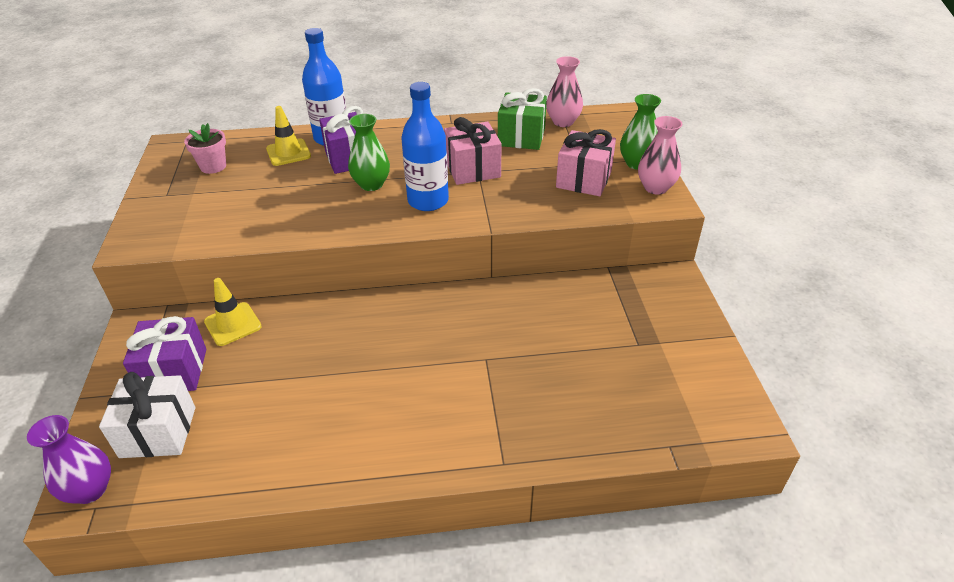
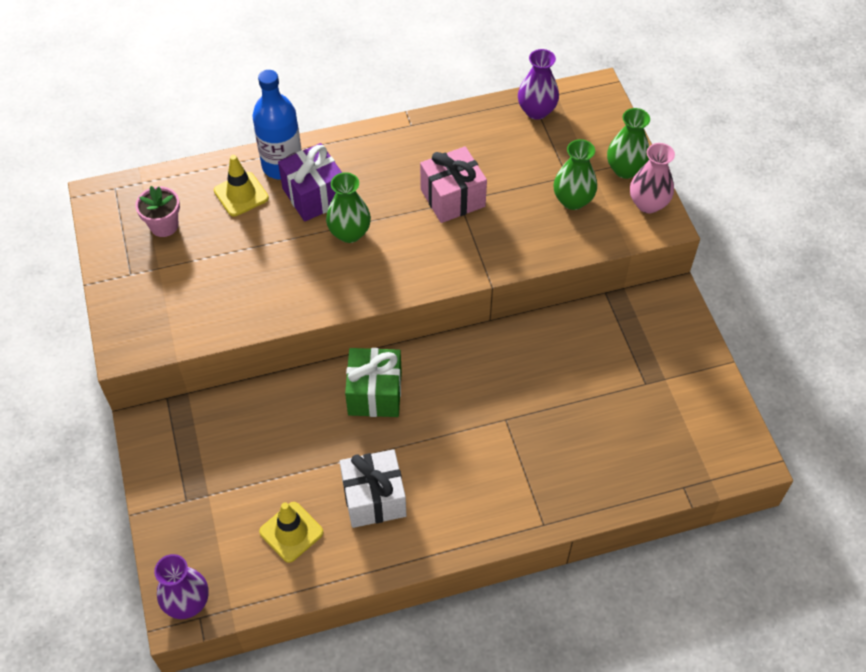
camera: 10 degrees left, 15 degrees up
(158, 432) = (223, 539): white gift -> white gift (374, 498)
(174, 371) = (209, 474): purple gift -> none
(233, 324) = (245, 412): yellow traffic cone -> yellow traffic cone (291, 532)
(428, 201) = (416, 250): blue bottle -> none
(521, 137) = (495, 141): green gift -> green gift (375, 393)
(563, 122) = (536, 111): pink vase -> purple vase
(583, 180) = (573, 200): pink gift -> green vase

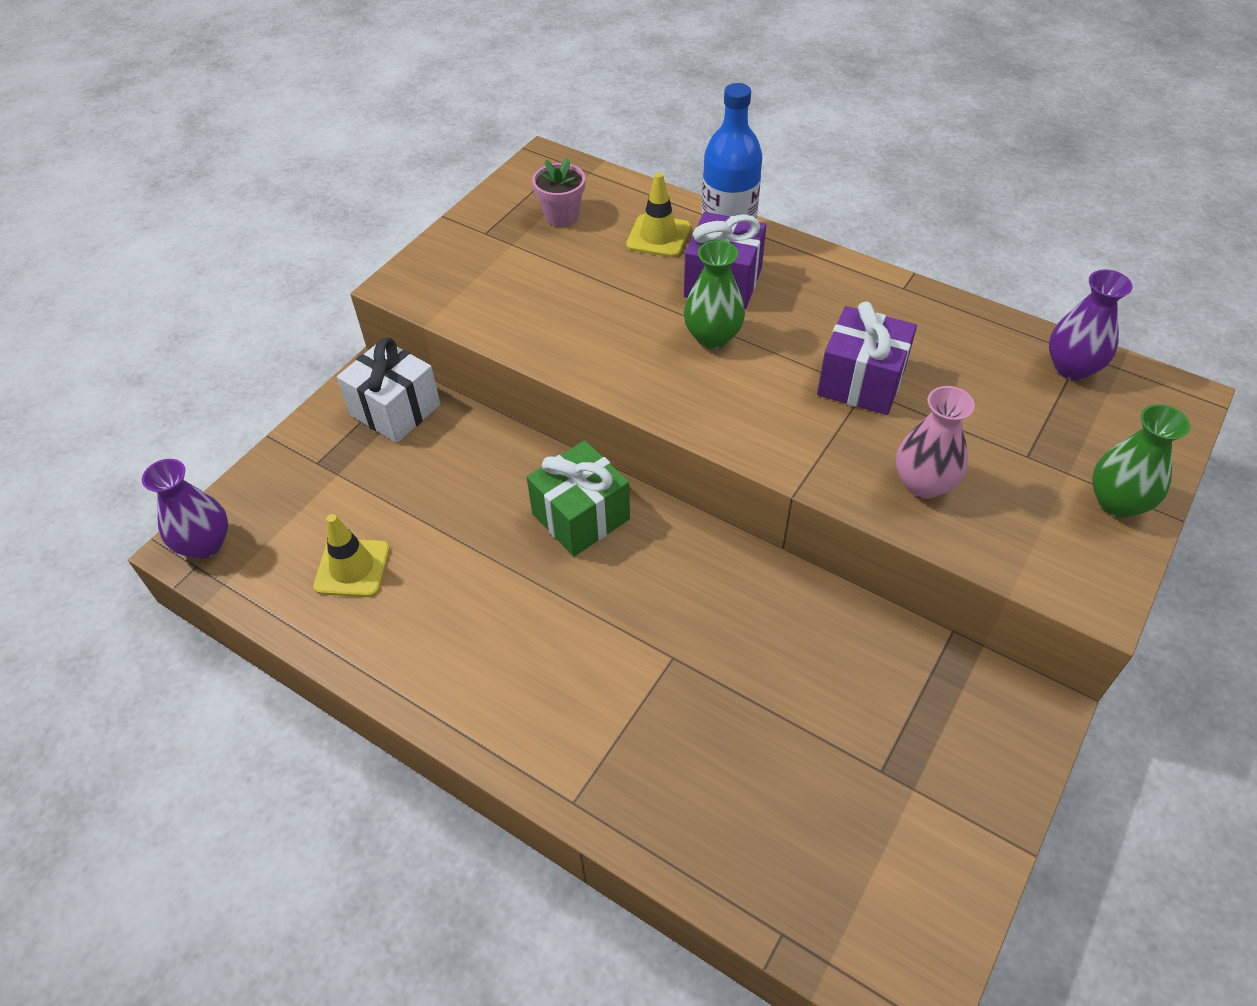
camera: 50 degrees right, 5 degrees down
(374, 498) = (455, 608): white gift -> white gift (395, 410)
(452, 198) = (861, 382): pink gift -> purple gift
(573, 200) = (1003, 484): green vase -> none
(648, 204) = (1103, 561): pink vase -> pink vase (923, 484)

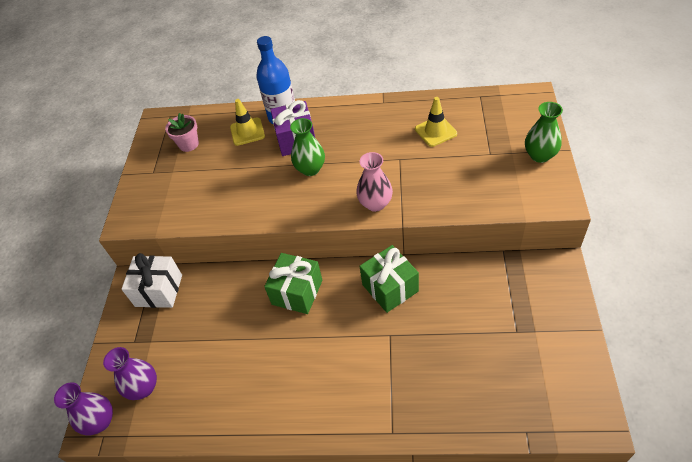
camera: 25 degrees left, 0 degrees up
(352, 568) = (195, 385): yellow traffic cone -> yellow traffic cone (435, 131)
(724, 587) = (390, 288): none -> green gift
(861, 382) = (395, 156): purple gift -> none
(923, 484) = (455, 189): pink vase -> pink vase (375, 204)
(1072, 367) = (480, 104): purple vase -> purple vase (144, 388)

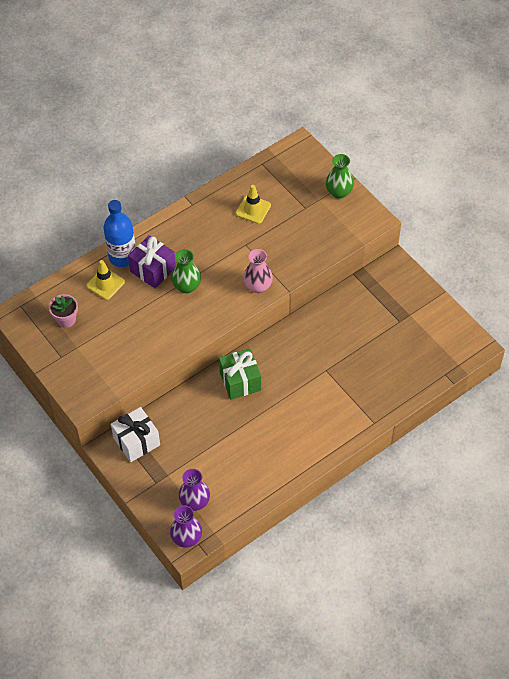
camera: 45 degrees left, 5 degrees up
(390, 288) = (300, 341): green gift -> none

